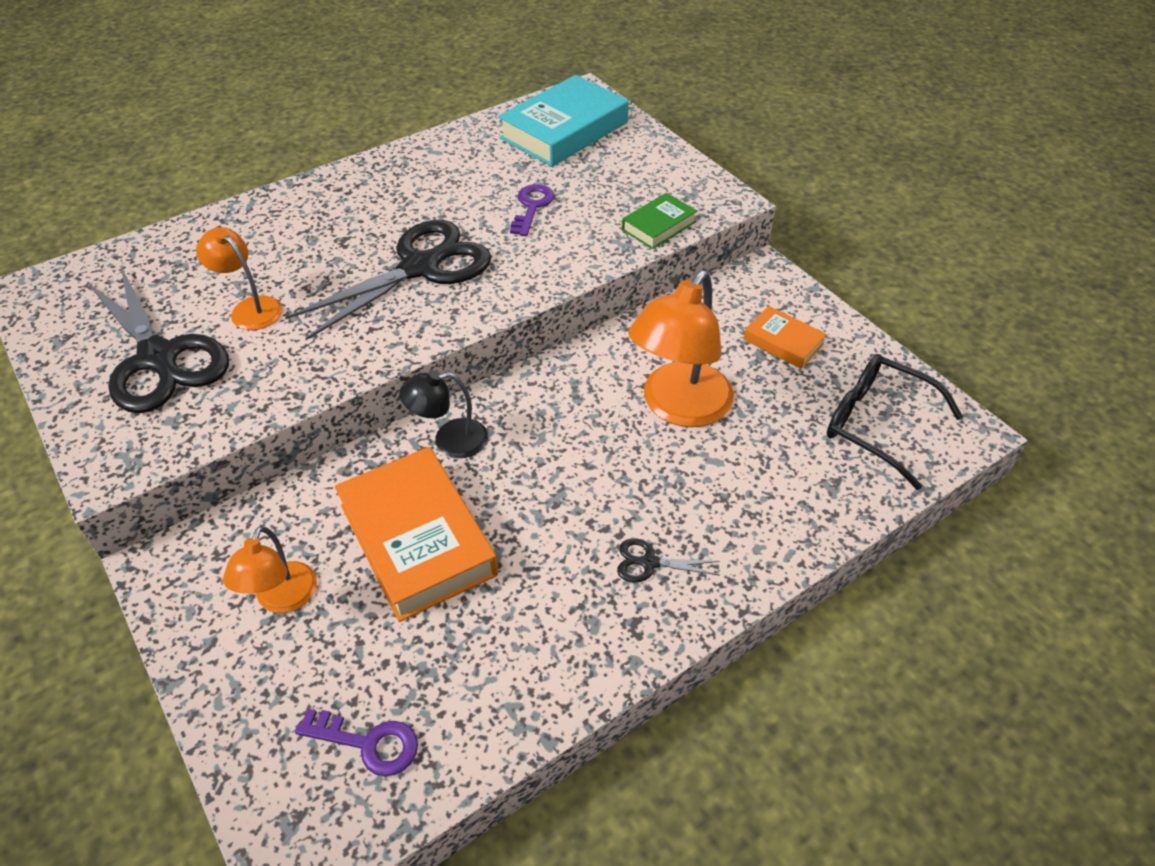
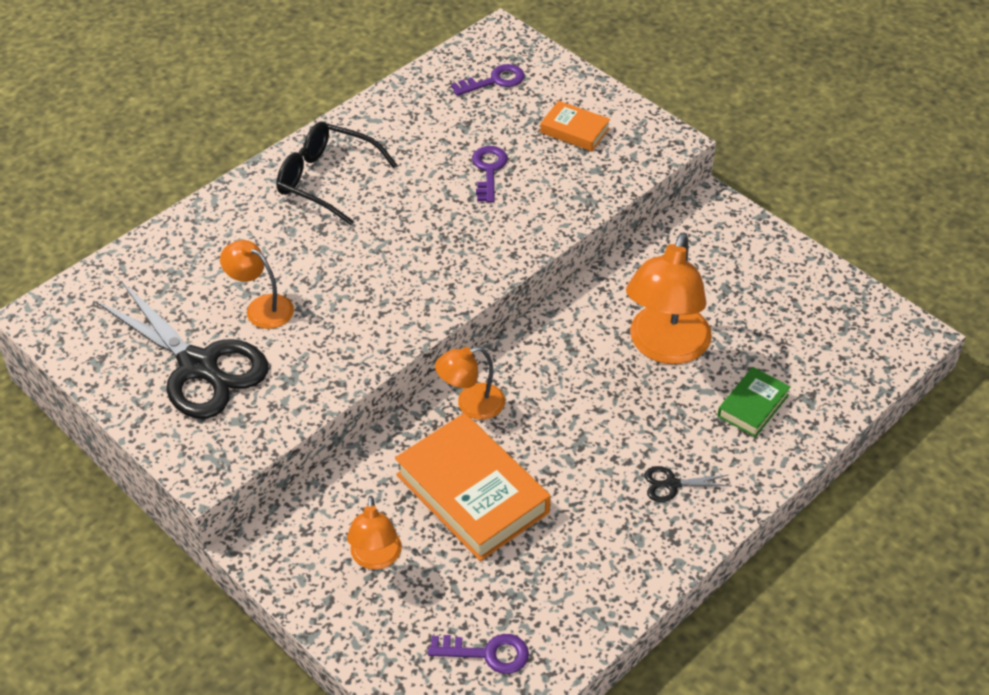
camera: 10 degrees left, 0 degrees up
(422, 267) = (405, 246): black scissors -> none
(449, 440) = (471, 405): black lamp -> orange lamp
(564, 130) = (494, 81): turquoise book -> purple key
(659, 226) = (613, 176): green book -> green book (753, 406)
(783, 342) = (744, 273): orange book -> orange book (574, 130)
(877, 425) = (839, 340): black glasses -> black glasses (327, 180)

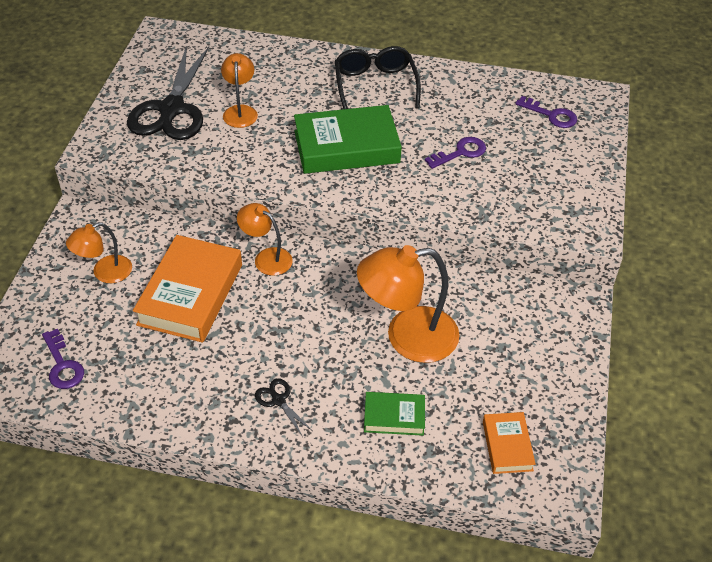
camera: 55 degrees right, 0 degrees up
(402, 249) = (346, 147): none -> green book
(574, 130) = (546, 176): orange book -> orange book (507, 446)

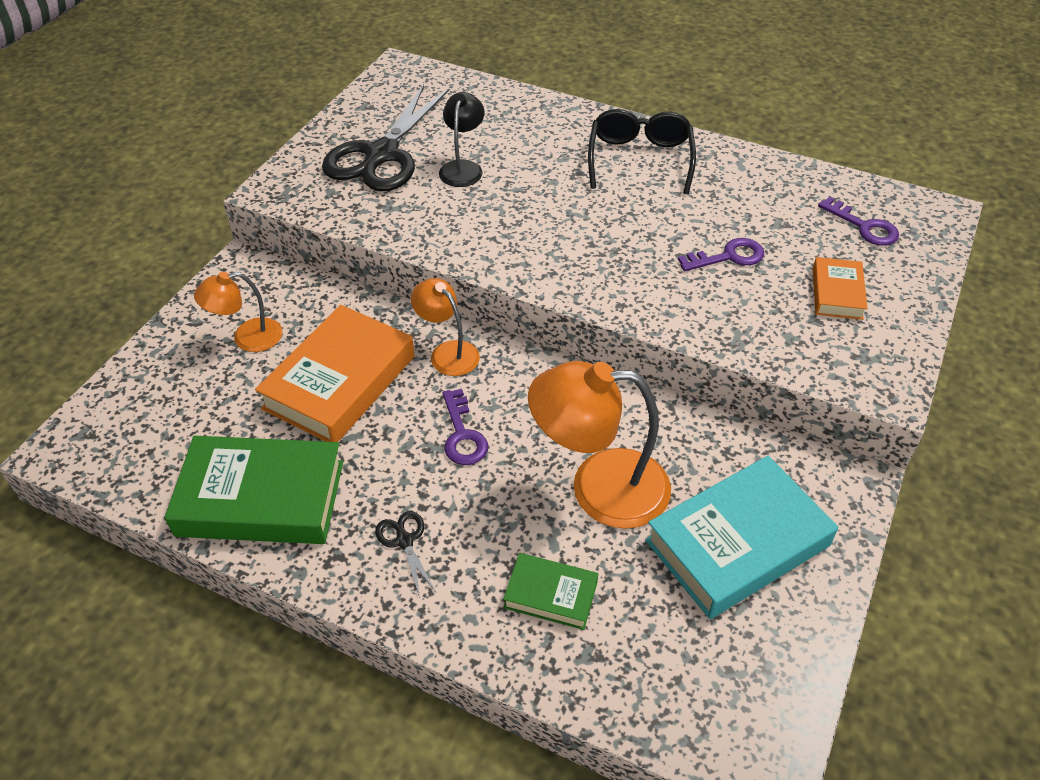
camera: 15 degrees right, 0 degrees up
(62, 365) = (157, 443): purple key -> purple key (462, 435)
(240, 111) = (463, 168): orange lamp -> black lamp
(346, 147) = (581, 228): green book -> green book (261, 498)
(507, 446) = (698, 670): orange book -> orange book (837, 293)
(512, 357) = (737, 543): none -> turquoise book

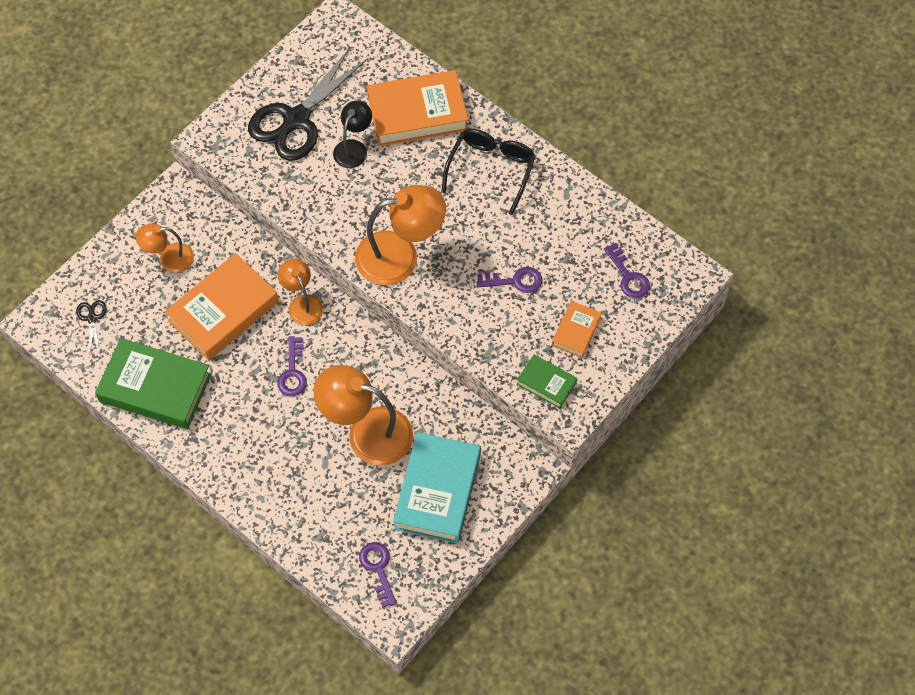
camera: 15 degrees right, 15 degrees up
(404, 540) = (235, 438): black scissors -> black scissors (92, 318)
(527, 126) = (417, 113): none -> orange book
(550, 595) = (312, 495): green book -> green book (546, 383)
(568, 259) = (400, 256): none -> orange lamp
(701, 683) = (378, 569): none -> purple key
(737, 543) = (437, 491): turquoise book -> turquoise book turned 60 degrees counterclockwise

